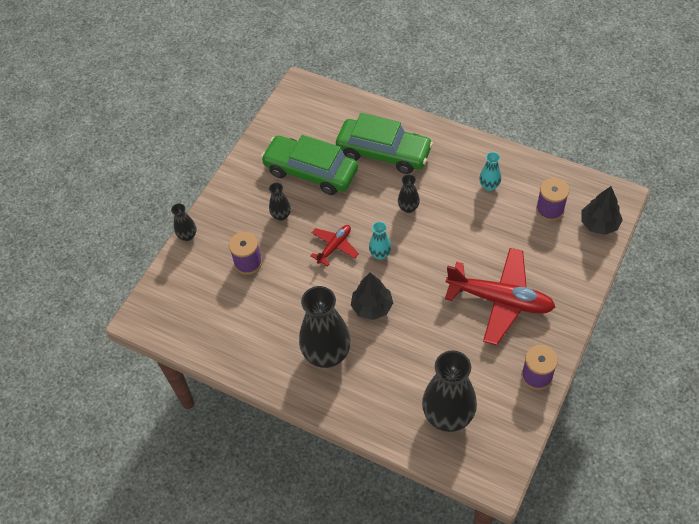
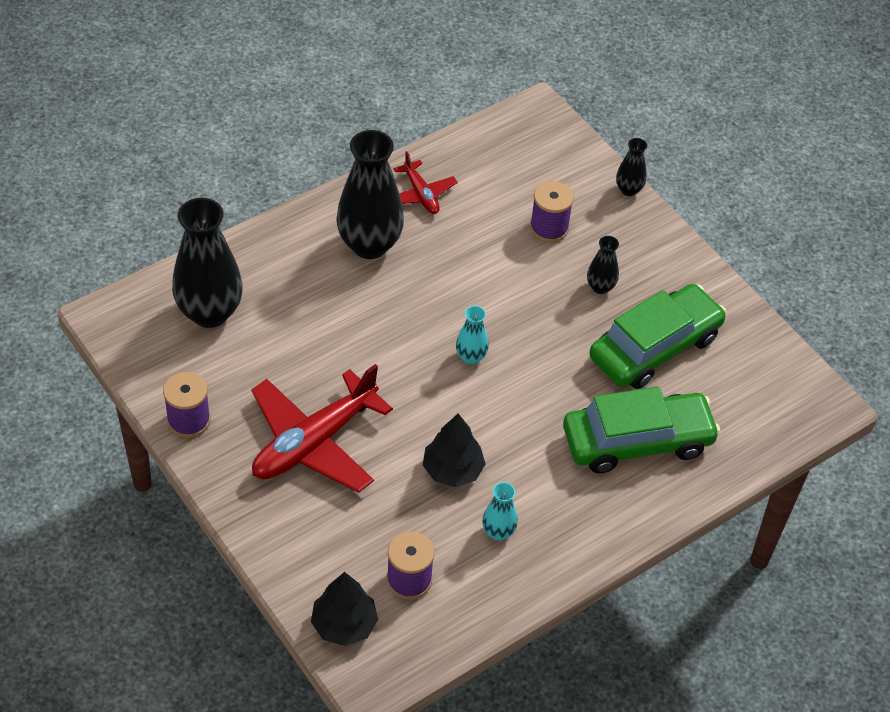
camera: 110 degrees right, 5 degrees down
(334, 247) = (514, 317): red plane -> red plane (421, 194)
(372, 307) = (401, 313): black tree -> black tree (453, 470)
(383, 153) = (637, 441): green car -> green car turned 150 degrees counterclockwise
(408, 208) = (523, 421): black vase -> none

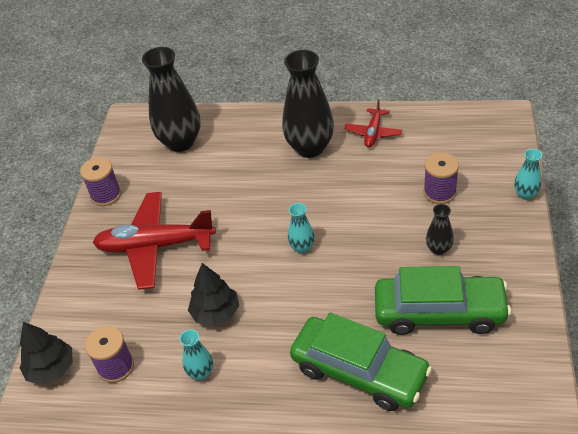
camera: 50 degrees right, 5 degrees down
(628, 189) = (525, 194): black vase -> turquoise vase

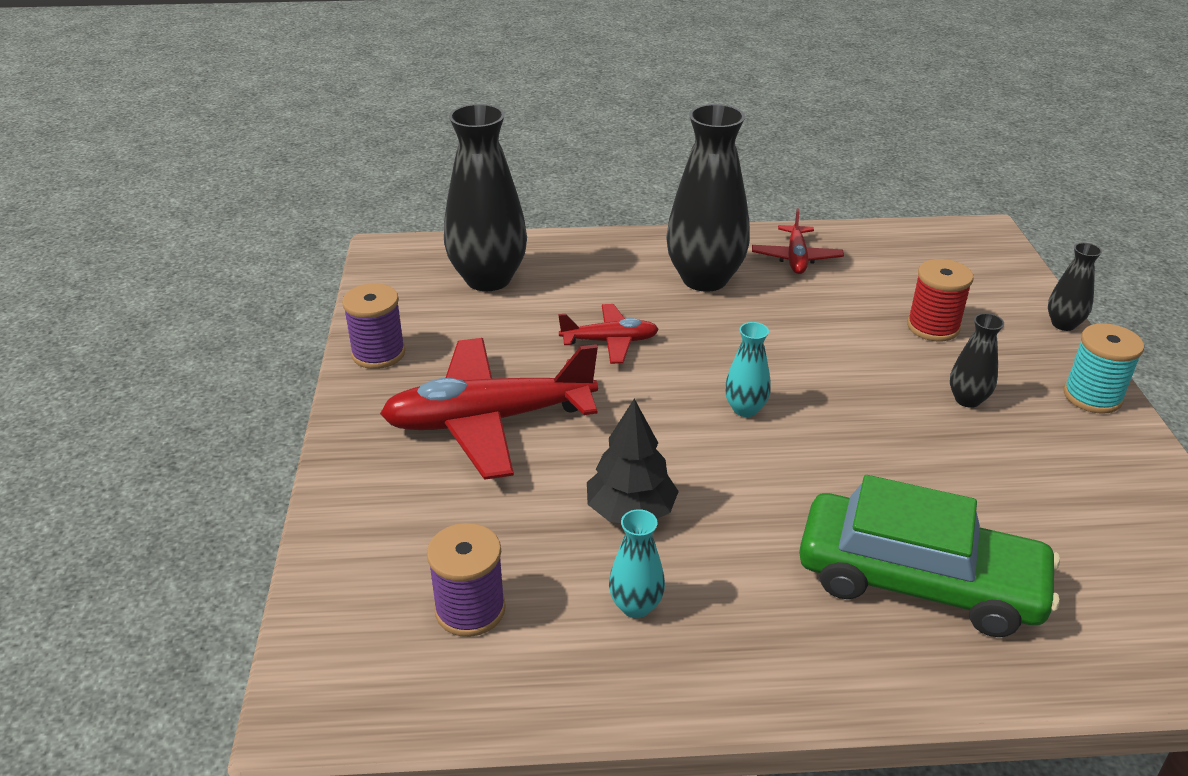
camera: 15 degrees left, 10 degrees down
(51, 369) = (343, 623): black tree -> none
(238, 193) = (610, 341): none -> red plane
(439, 192) = (933, 327): purple spool -> red spool
(439, 312) = (1011, 485): green car -> none
(519, 251) = (1092, 396): none -> turquoise spool
(525, 194) = (1063, 324): turquoise vase -> black vase

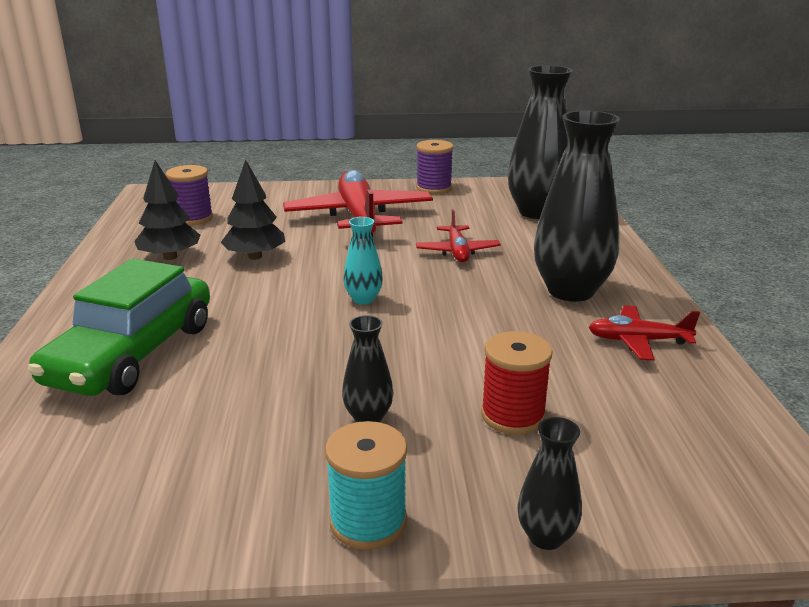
camera: 90 degrees right, 10 degrees down
(636, 606) = (170, 257): turquoise vase -> black tree

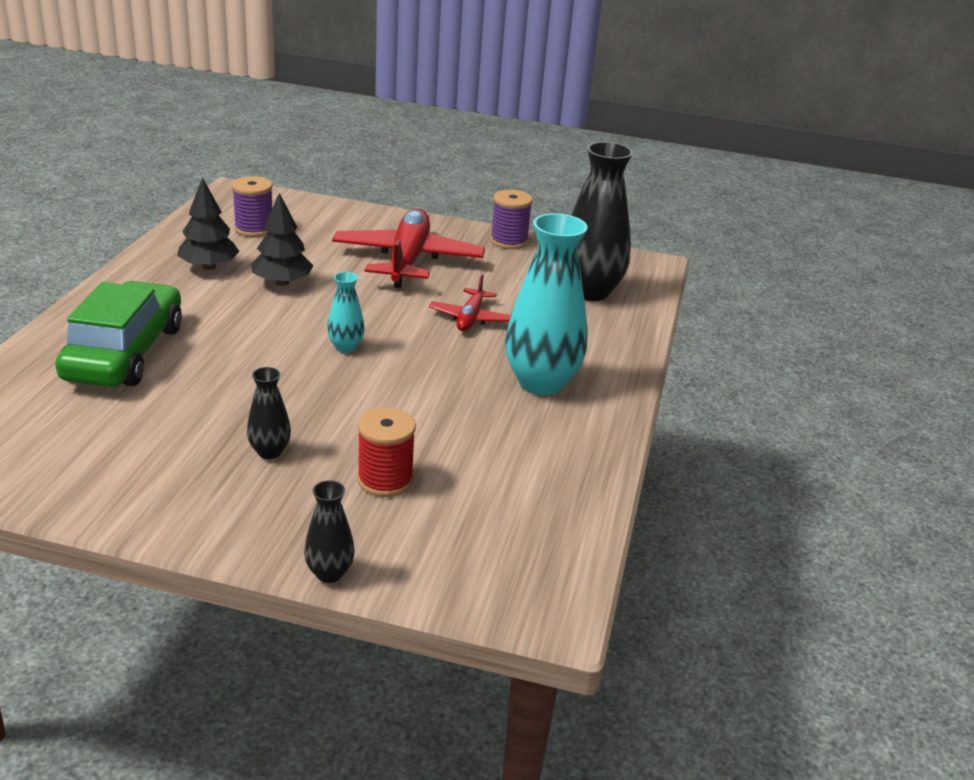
camera: 15 degrees right, 5 degrees up
(132, 354) = (125, 353): green car -> green car turned 150 degrees clockwise
(368, 522) = (211, 527): turquoise spool -> none
(571, 291) = (541, 383): black vase -> turquoise vase
(638, 341) = (556, 445): red plane -> none

